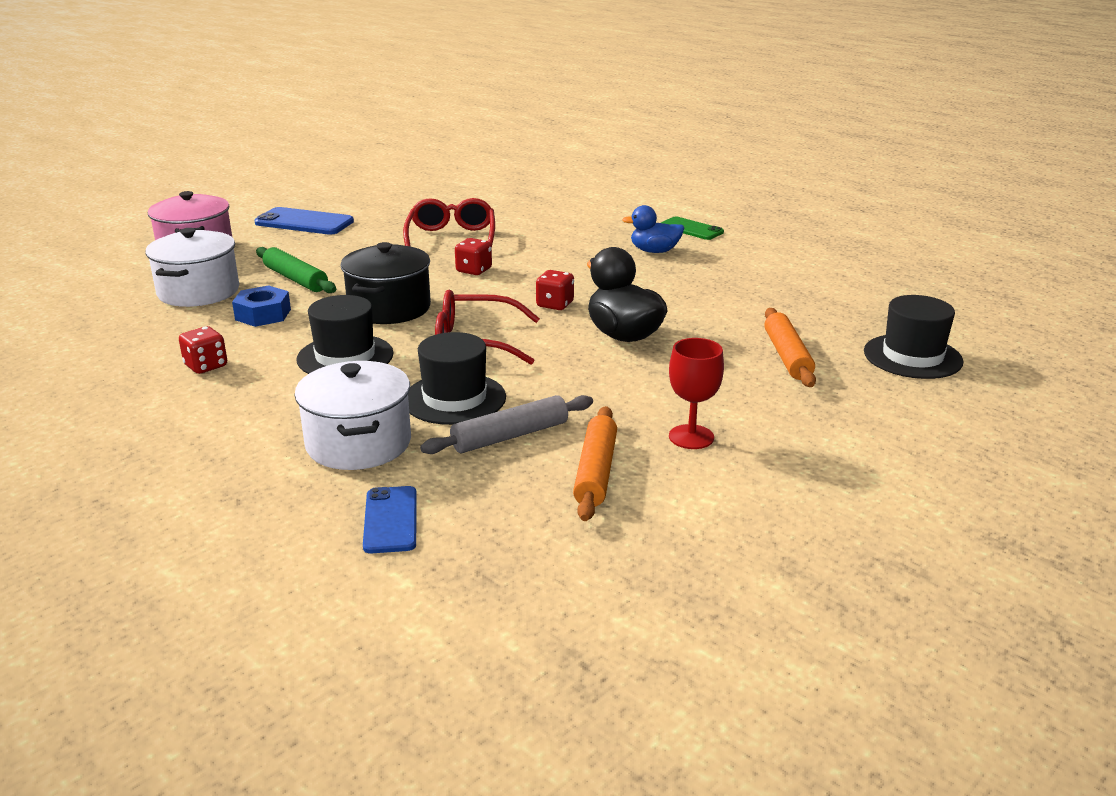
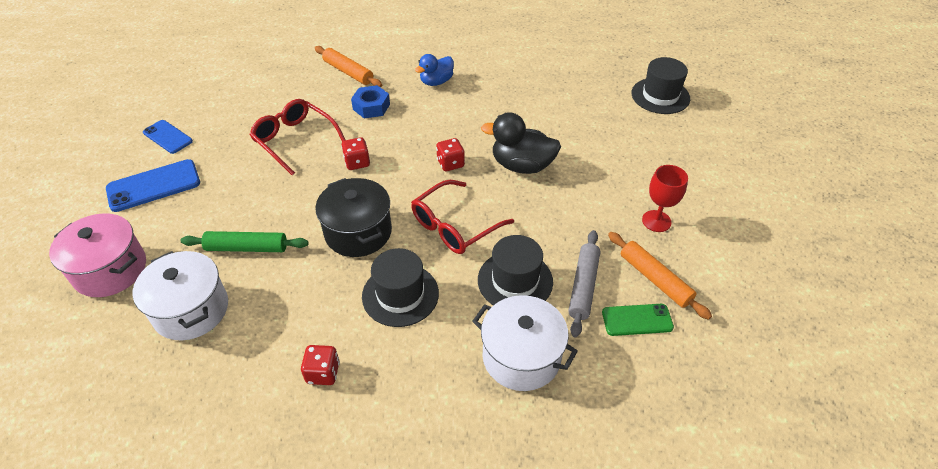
camera: 45 degrees left, 20 degrees up
(263, 314) = (281, 297): blue nut -> blue nut (371, 107)
(390, 520) = (623, 396): blue phone -> blue phone (168, 137)
(691, 229) = (428, 50): green phone -> green phone (637, 320)
(787, 356) = (614, 130): orange rolling pin -> orange rolling pin (348, 72)

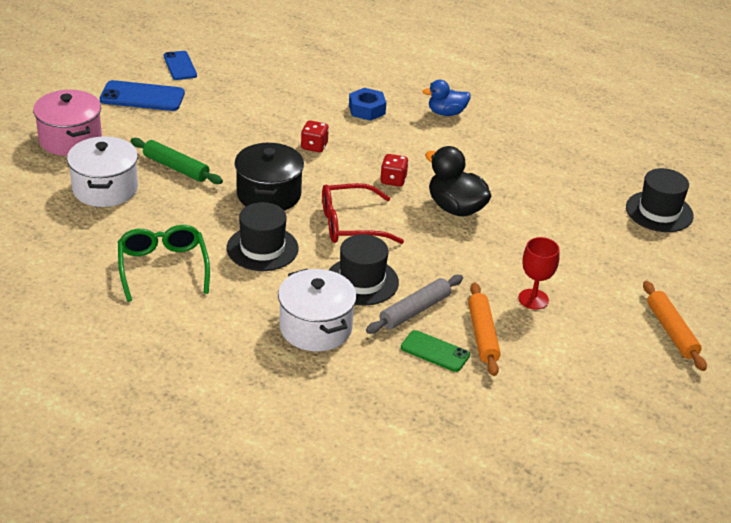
camera: 30 degrees right, 10 degrees down
(294, 140) = (278, 109): red glasses -> none
(323, 373) = (163, 267): red dice -> green glasses
(348, 72) = (373, 74): orange rolling pin -> orange rolling pin (671, 331)

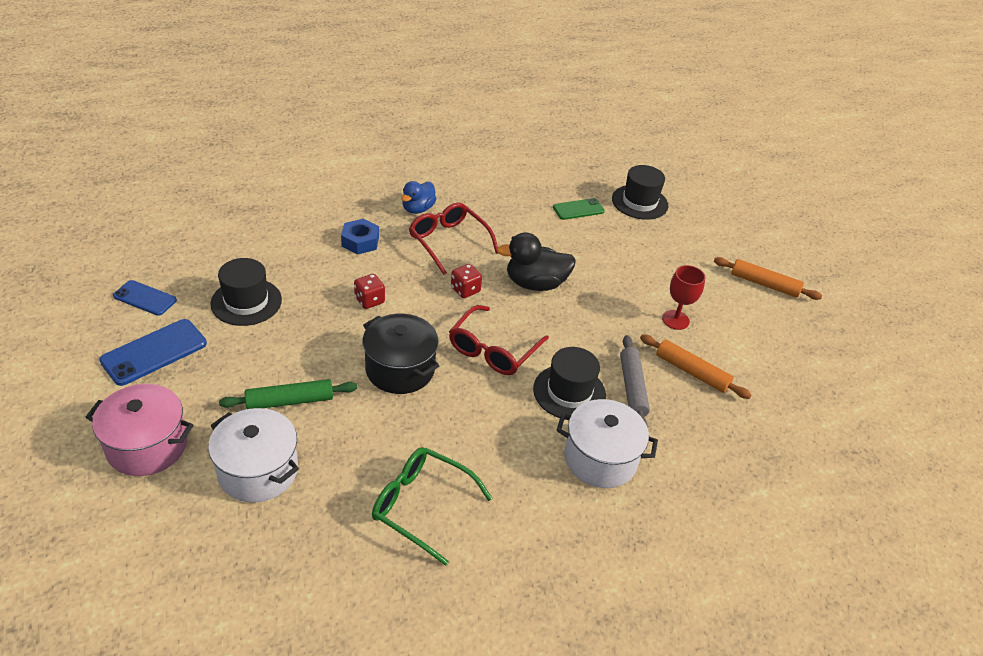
camera: 50 degrees left, 5 degrees up
(262, 248) = (466, 422): black hat -> black hat (246, 302)
(433, 145) = (448, 242): none -> red glasses
(435, 351) = (688, 409): green phone -> green phone (578, 209)

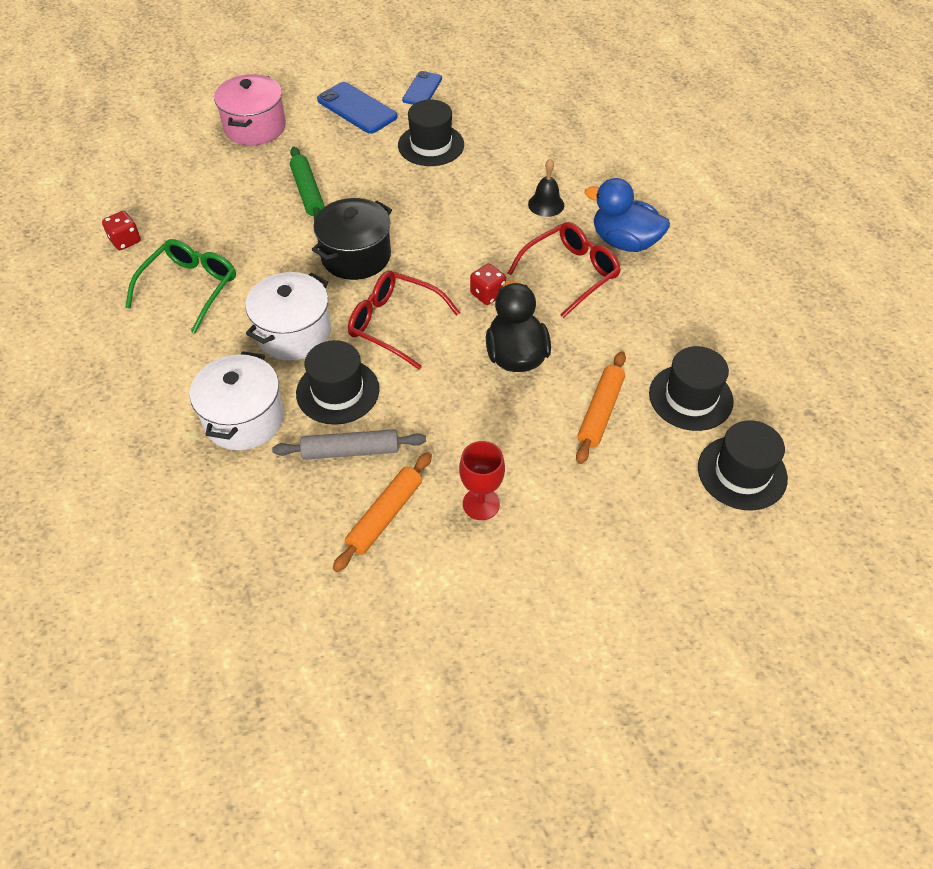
camera: 90 degrees right, 10 degrees up
(258, 471) = (230, 187): white pot -> white pot (294, 333)
(360, 242) = (546, 204): blue nut -> black bell
(369, 300) = (452, 223): red dice -> red dice (125, 241)
(418, 209) = (624, 242): blue duck -> blue duck, size x1.51
(578, 209) = (690, 397): green phone -> black hat
(764, 284) = (591, 632): orange rolling pin -> orange rolling pin (600, 412)

